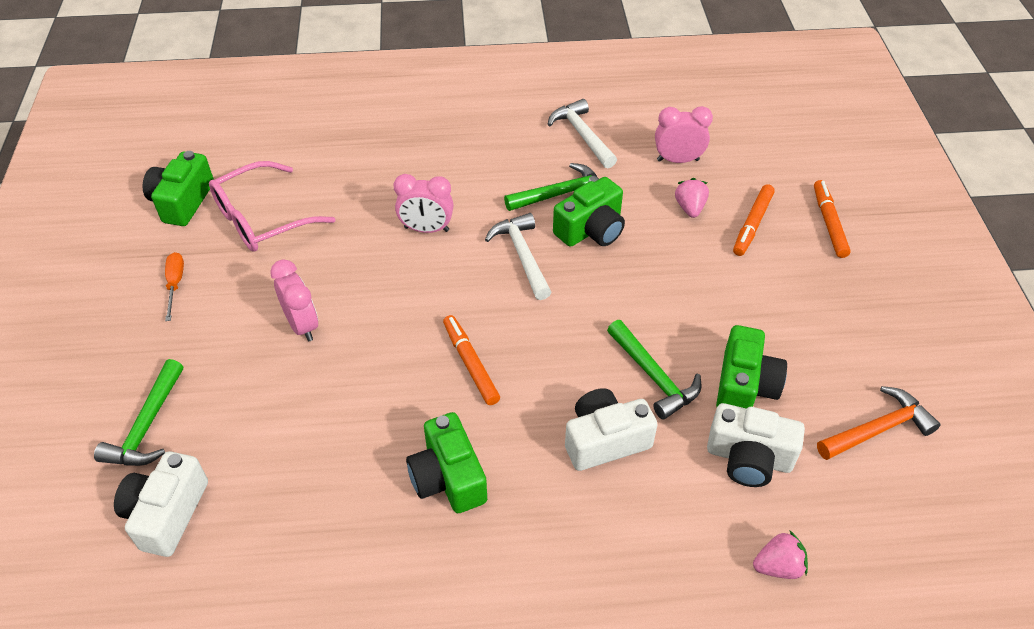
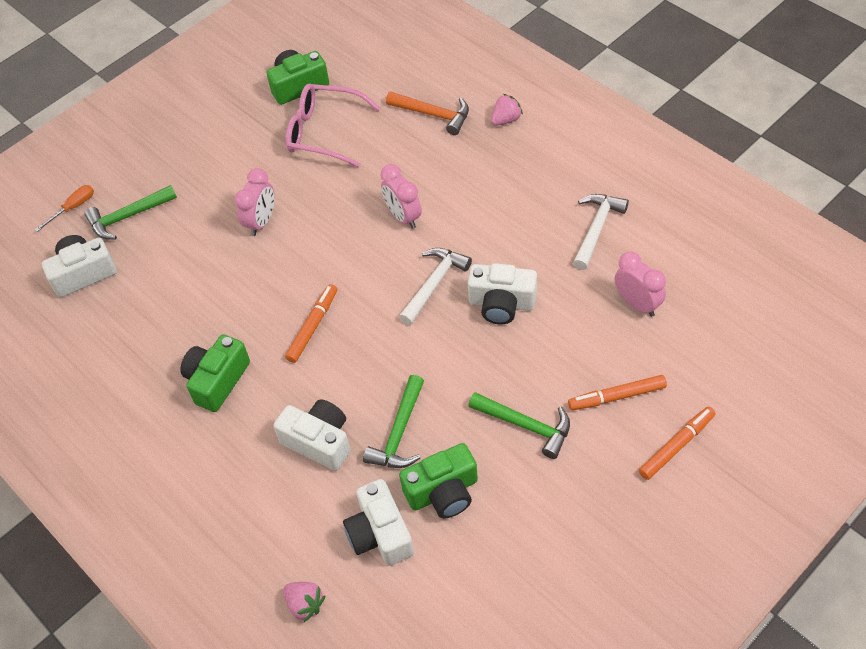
camera: 55 degrees right, 5 degrees up
(175, 284) = (233, 140): orange screwdriver -> orange screwdriver (73, 208)
(560, 194) = (518, 261): green hammer -> green hammer (526, 426)
(591, 229) = (501, 303): green camera -> white camera
(690, 208) = (591, 346): pink strawberry -> pink strawberry (506, 120)
(878, 429) = (482, 601): orange hammer -> orange hammer (433, 114)

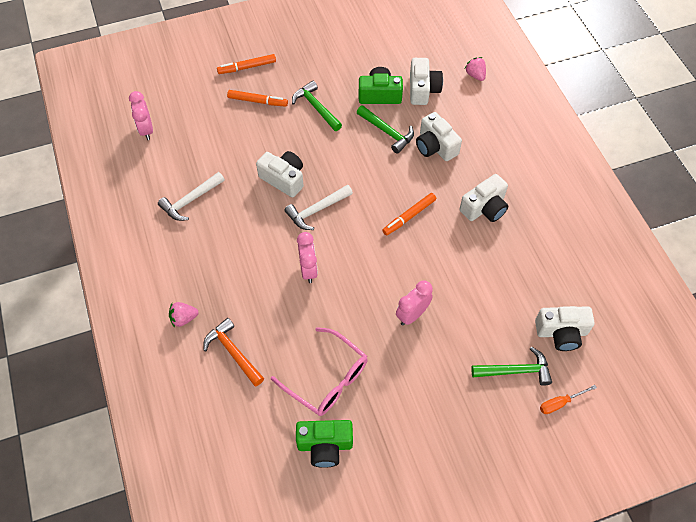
camera: 160 degrees left, 5 degrees up
(217, 380) = (484, 208): green camera -> white camera
(399, 433) = (387, 132): green hammer -> green hammer turned 90 degrees clockwise
(637, 304) = (206, 144): pink clock -> pink clock (146, 130)

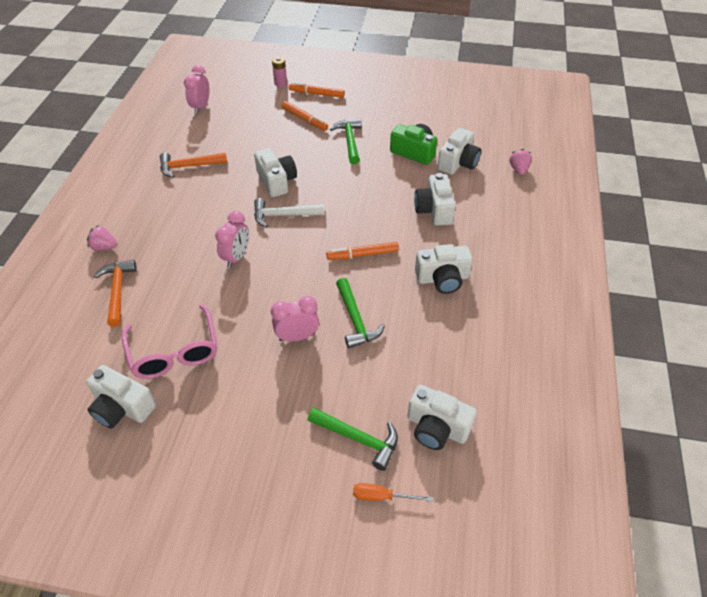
camera: 30 degrees right, 10 degrees down
(190, 200) = (189, 166): white hammer -> orange hammer
(202, 69) = (280, 83): none -> pink battery
(325, 445) = (122, 407): green camera -> white camera
(387, 132) = (397, 182): green hammer -> green hammer (355, 320)

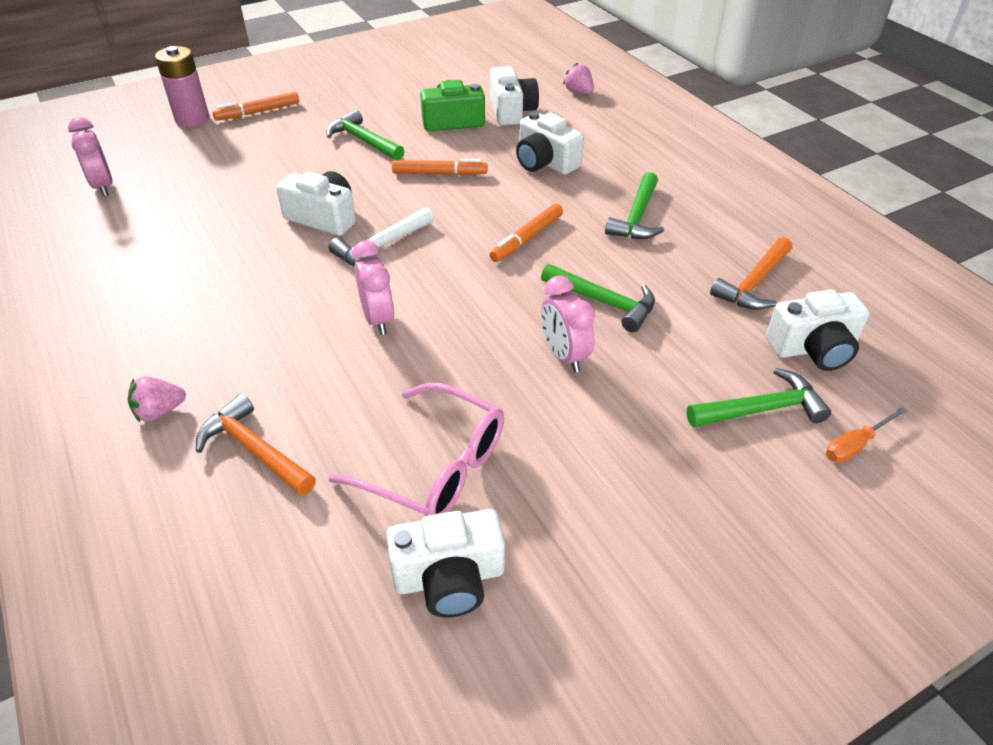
camera: 40 degrees left, 5 degrees down
(189, 166) = (173, 257): orange hammer -> orange hammer (753, 284)
(280, 83) = (192, 119): pink battery -> pink battery, size x1.69
(297, 336) = (564, 356): pink clock -> pink clock turned 60 degrees counterclockwise
(304, 119) = (276, 142): orange marker -> orange marker (439, 173)
(442, 278) = (637, 217): white camera -> green hammer

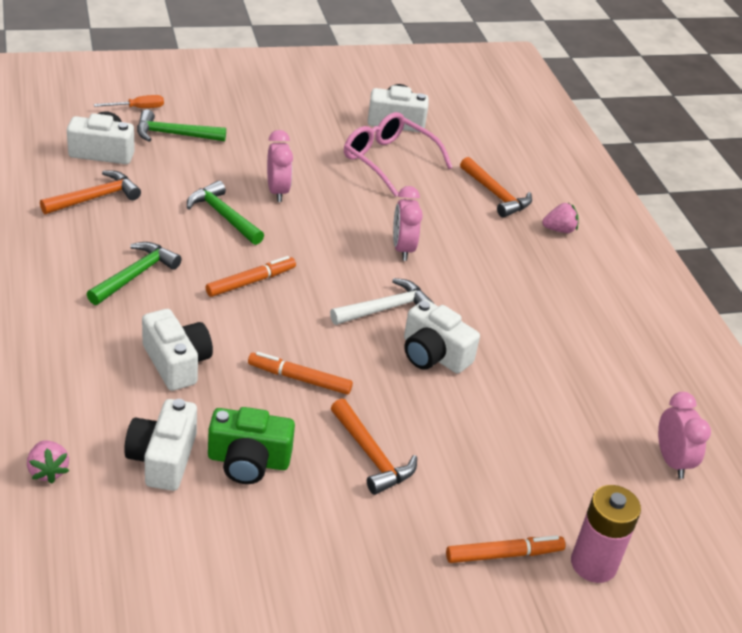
camera: 170 degrees left, 5 degrees down
(363, 141) = (371, 455): green hammer -> orange hammer

